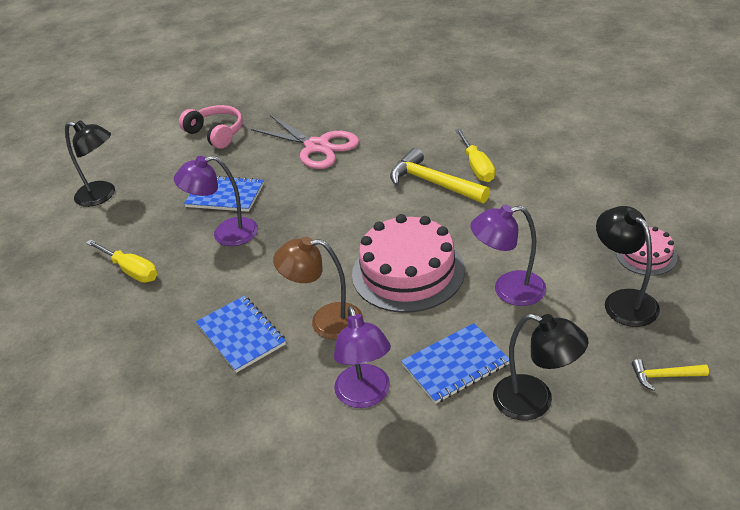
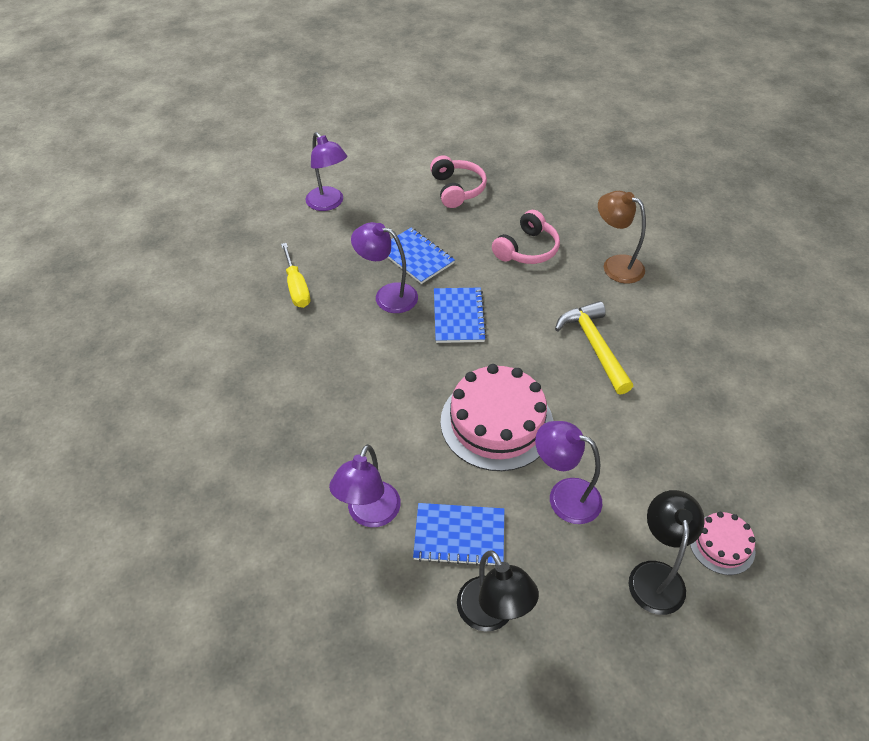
camera: 30 degrees right, 10 degrees up
(102, 195) = (329, 204): black lamp -> purple lamp
(241, 335) = (326, 397): blue notebook -> blue notebook (458, 316)
(317, 146) = (527, 249): pink scissors -> pink headphones
(325, 321) = (395, 426): brown lamp -> brown lamp (615, 265)
(476, 166) = (648, 352): yellow screwdriver -> none
(664, 376) = (622, 673): yellow hammer -> none

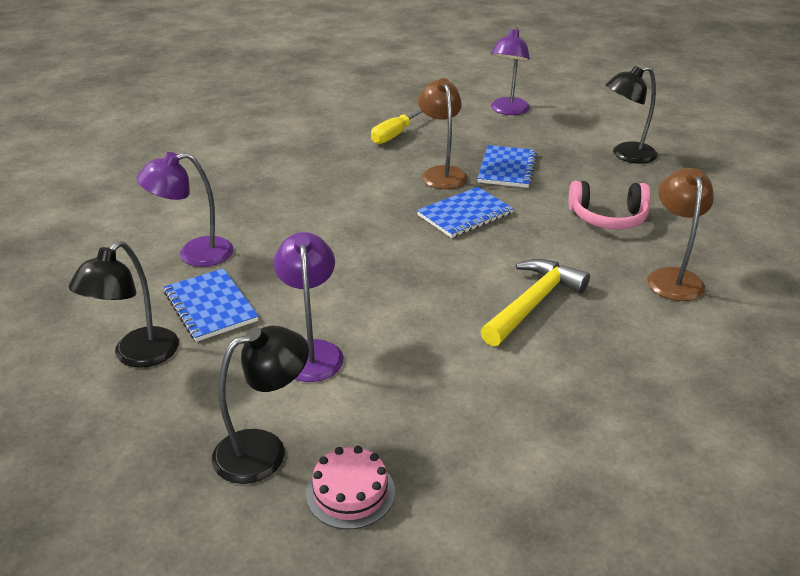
camera: 55 degrees right, 15 degrees down
(387, 295) = (441, 173): purple lamp -> brown lamp
(457, 189) = (626, 155): pink headphones -> black lamp
(496, 422) = (360, 280): pink cake -> none

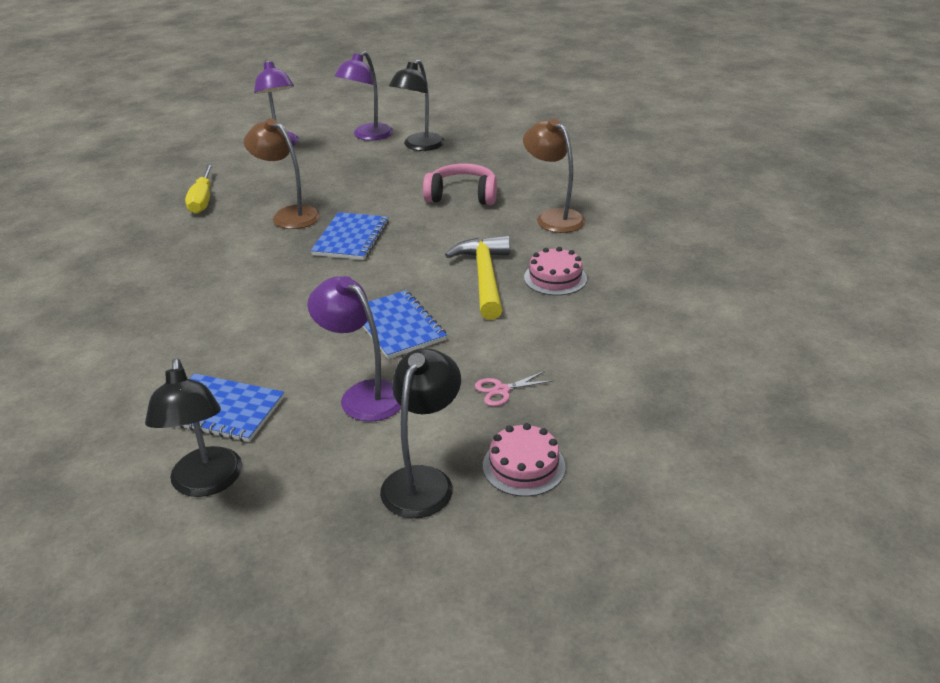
camera: 40 degrees left, 0 degrees up
(194, 254) = (140, 378): purple lamp -> purple lamp (367, 136)
(418, 414) = (502, 390): none -> pink scissors
(507, 168) = (339, 190): blue notebook -> blue notebook (397, 326)
(598, 337) = (555, 278): none -> pink cake
(608, 218) = (462, 196): pink headphones -> pink headphones turned 135 degrees counterclockwise

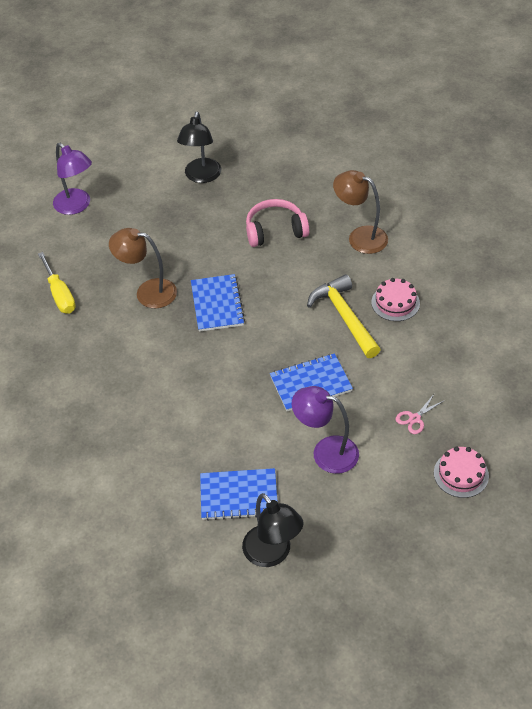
camera: 20 degrees left, 15 degrees up
(367, 136) = (147, 174): purple lamp -> none
(397, 326) = (311, 384): blue notebook -> blue notebook turned 60 degrees counterclockwise
(423, 480) = (406, 505): black lamp -> none

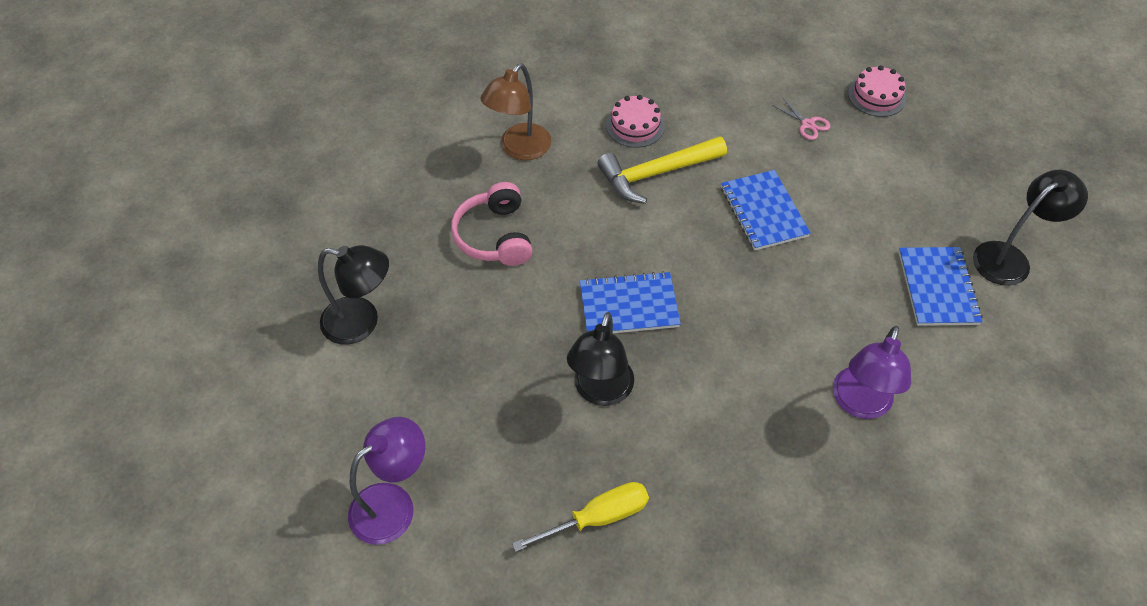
camera: 90 degrees left, 5 degrees up
(148, 292) = (600, 391): brown lamp -> black lamp
(326, 452) = (863, 203): purple lamp -> purple lamp (859, 404)

